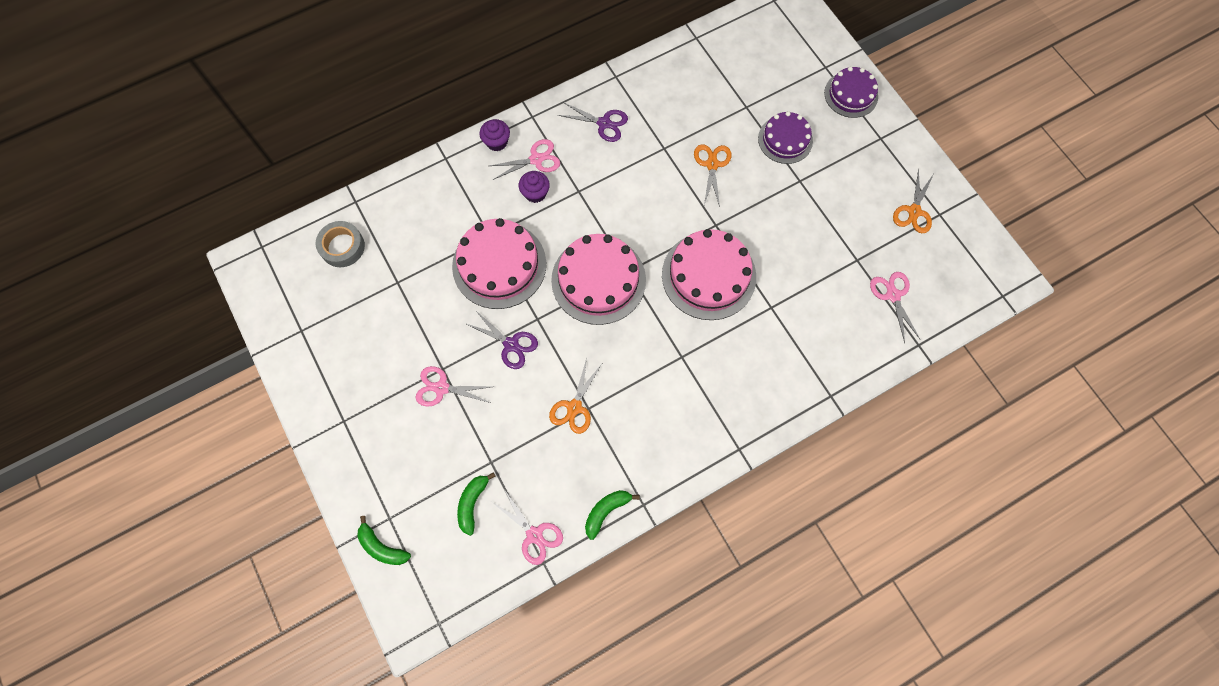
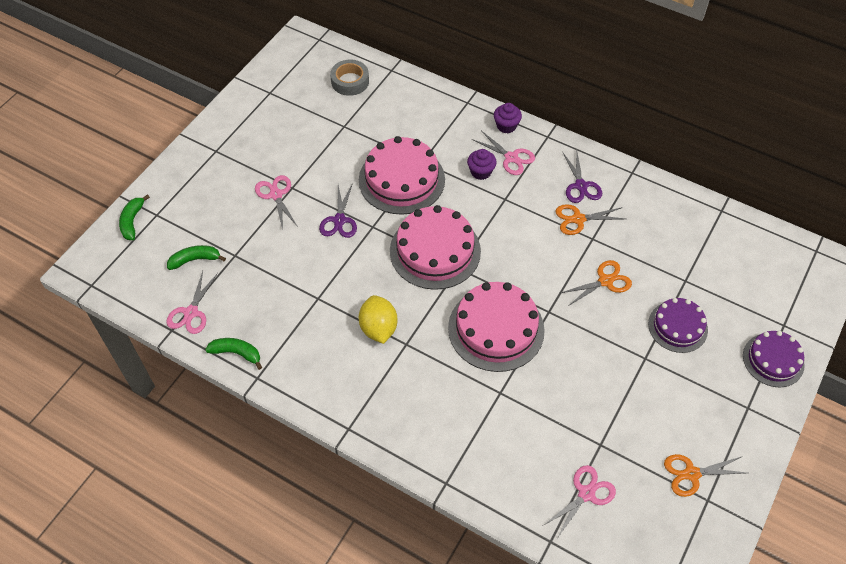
camera: 60 degrees right, 15 degrees down
(574, 407) = (312, 288): orange scissors -> orange scissors (578, 219)
(652, 371) = (378, 328): none -> yellow lemon

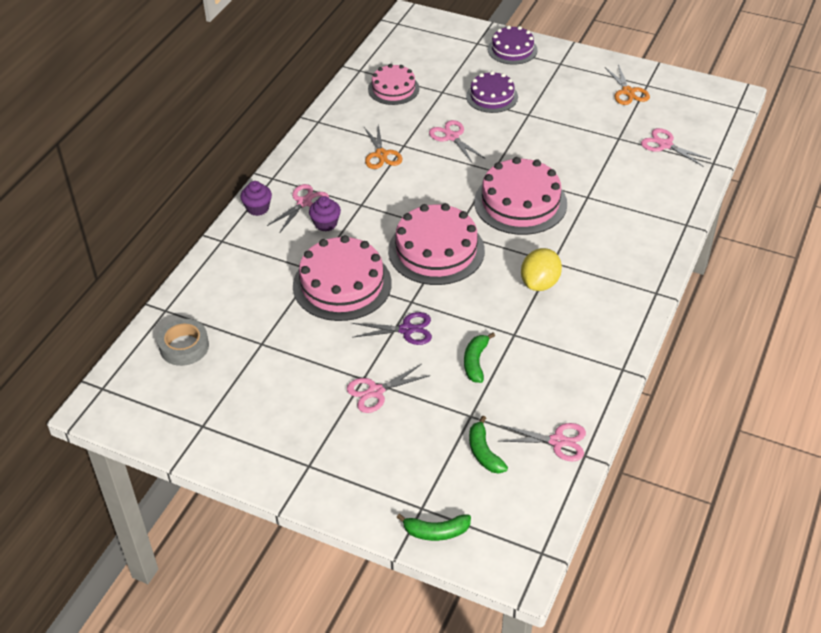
camera: 95 degrees left, 10 degrees down
(236, 353) = (598, 391): green banana -> green banana (475, 362)
(378, 328) = (540, 283): yellow lemon -> yellow lemon turned 45 degrees counterclockwise
(581, 186) = (338, 154): purple scissors -> none
(605, 281) = (452, 137): orange scissors -> pink scissors
(689, 237) = (393, 89): none -> pink cake

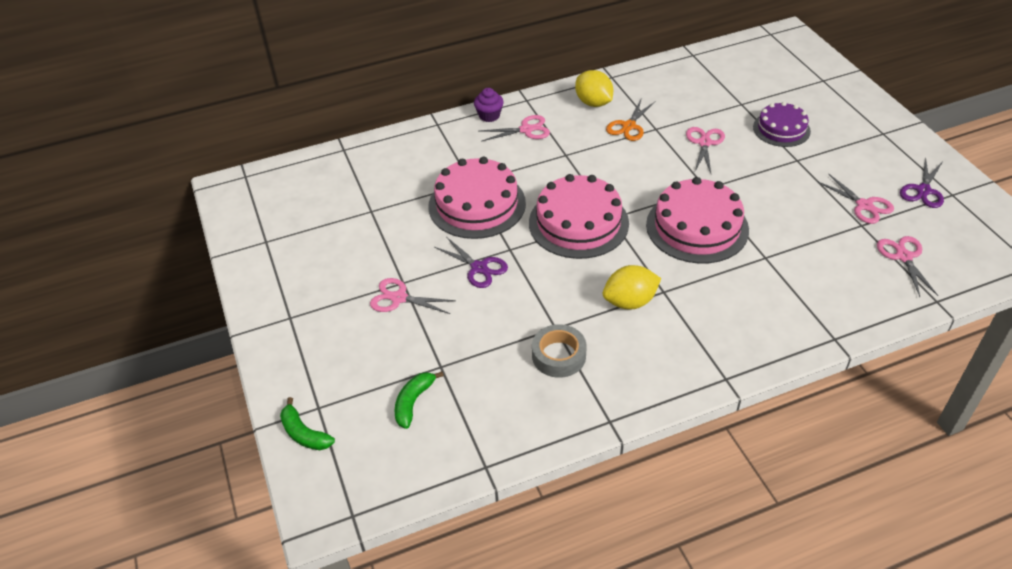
camera: 45 degrees right, 0 degrees up
(184, 347) = (323, 181): grey tape -> grey tape (559, 355)
(325, 224) = (522, 154): purple cupcake -> none
(330, 151) = (593, 103): none -> yellow lemon
(393, 89) = (702, 82): pink cake -> none
(475, 362) = (497, 328): green banana -> none
(512, 49) = (850, 100): purple cake -> none
(557, 441) = (479, 438): pink scissors -> pink scissors (864, 205)
(628, 92) = (923, 190): orange scissors -> purple scissors

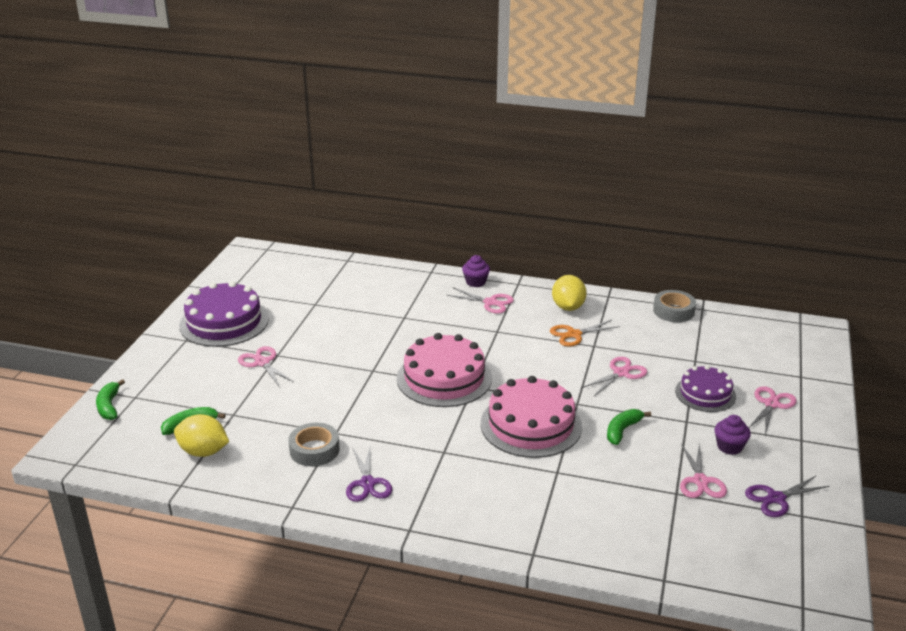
camera: 35 degrees right, 15 degrees down
(304, 277) = (224, 322): none -> purple cake
(477, 204) = (389, 333): pink cake -> none
(479, 268) = (336, 371): purple scissors -> purple scissors (367, 483)
(630, 301) = (410, 445): yellow lemon -> yellow lemon (203, 452)
(675, 67) = (673, 311): none -> grey tape
(765, 193) = (622, 430): none -> green banana
(848, 165) = (729, 447): none -> purple cupcake
(903, 257) = (681, 534): pink scissors -> pink scissors (771, 404)

